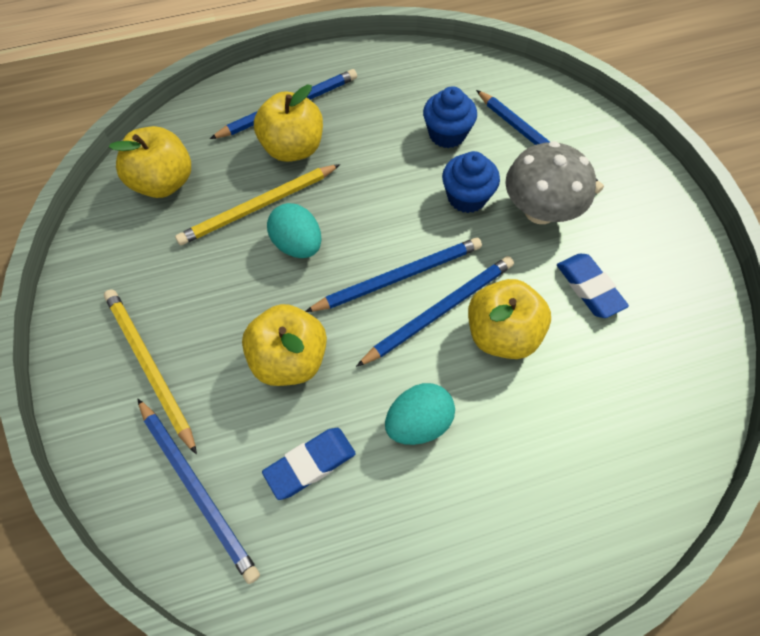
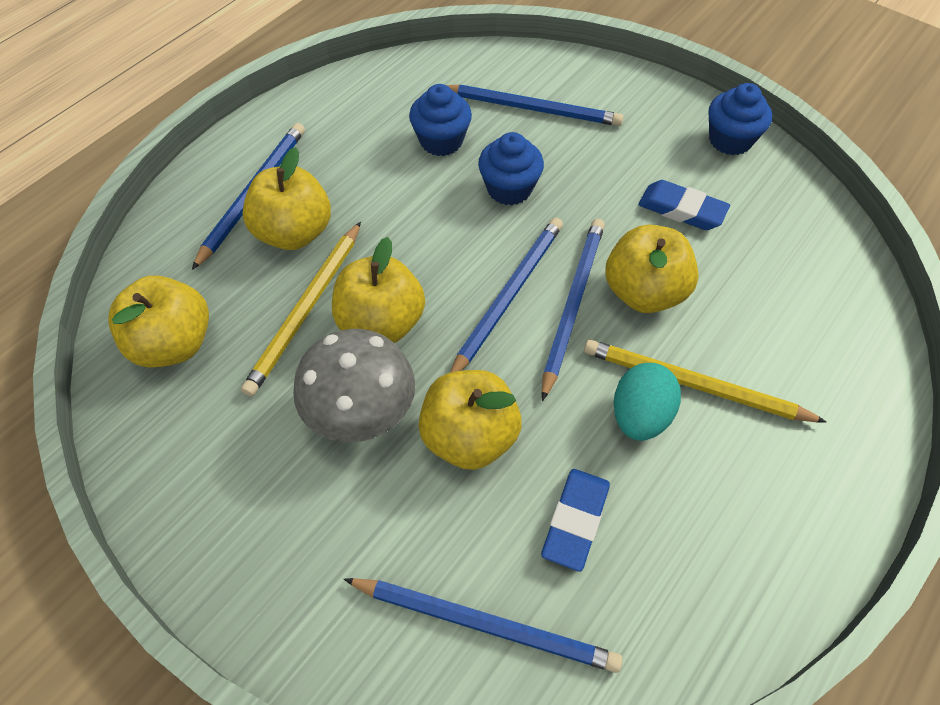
camera: 35 degrees left, 5 degrees down
(149, 366) = (325, 540): yellow pencil -> yellow pencil (694, 385)
(297, 245) = (381, 323): turquoise egg -> yellow apple
(540, 211) = (584, 166): grey mushroom -> grey mushroom (361, 413)
(683, 254) = (730, 140): none -> blue cupcake

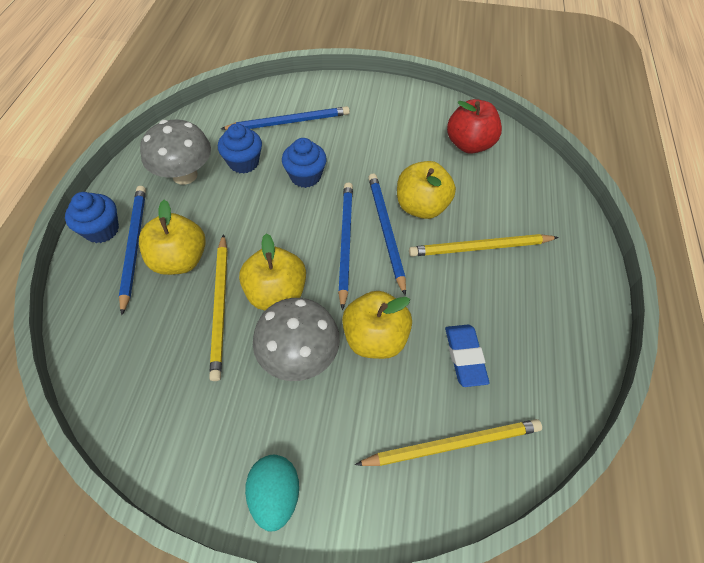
camera: 30 degrees left, 0 degrees up
(173, 344) = (138, 372): yellow apple -> none
(361, 130) = (185, 175): none -> grey mushroom
(485, 624) = (453, 444): blue pencil -> yellow pencil
(640, 416) = (462, 279): turquoise egg -> turquoise egg (275, 495)
(681, 210) = (413, 150): blue eraser -> none
(730, 140) = (415, 100): blue cupcake -> blue cupcake (102, 230)
(774, 233) = (469, 144): none -> red apple

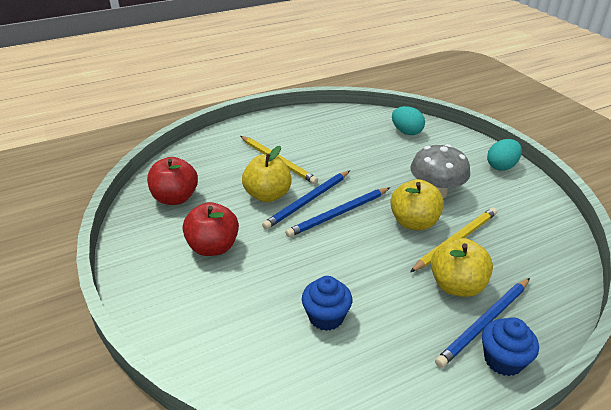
camera: 125 degrees left, 20 degrees down
(185, 175) = (386, 349): grey mushroom -> none
(289, 122) = (240, 319): blue pencil -> none
(305, 176) = (300, 267): blue cupcake -> none
(375, 338) = (388, 173): yellow apple -> none
(378, 140) = (213, 247): none -> red apple
(453, 444) = (406, 132): yellow pencil -> turquoise egg
(465, 357) = (359, 143): blue eraser -> none

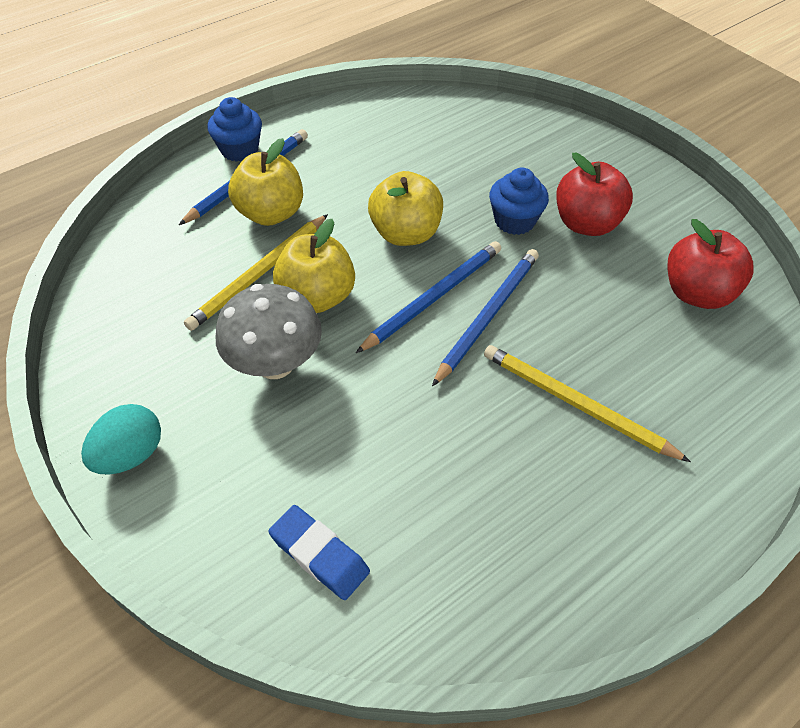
camera: 170 degrees right, 15 degrees up
(268, 195) = (556, 319): yellow apple -> yellow apple (406, 234)
(326, 317) = (419, 165): blue cupcake -> blue cupcake (514, 221)
(406, 132) = (319, 555): turquoise egg -> blue eraser

